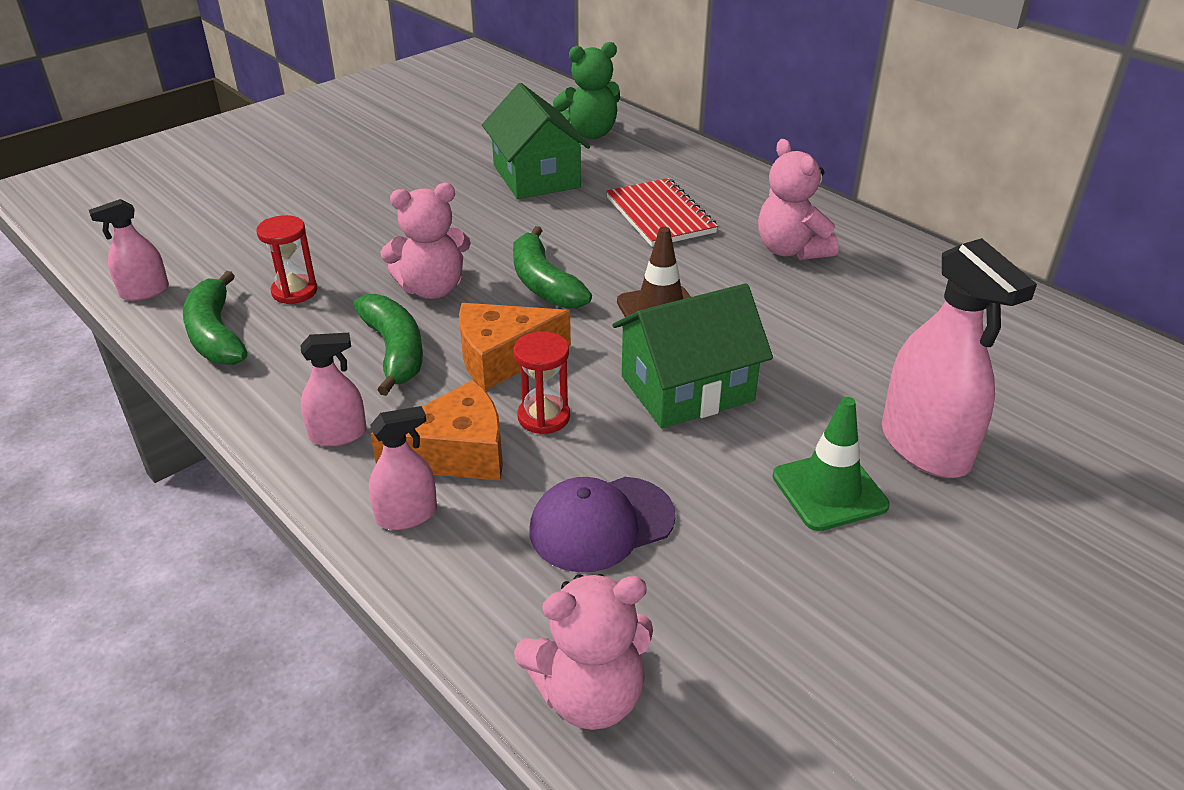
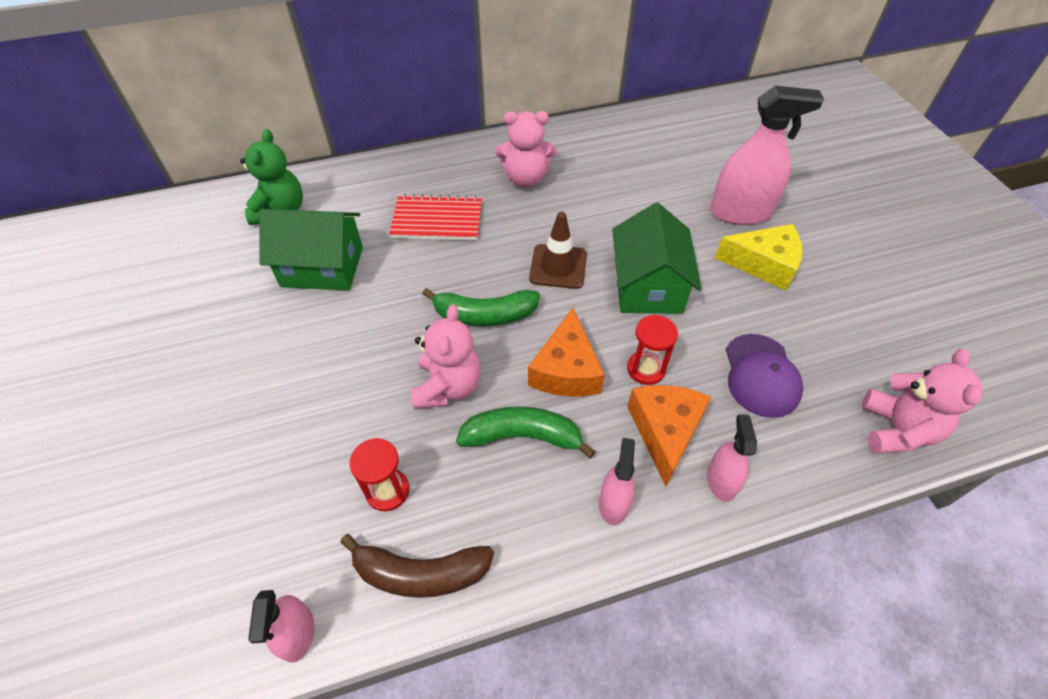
camera: 65 degrees left, 15 degrees up
(216, 334) = (420, 573): green banana -> brown banana
(829, 491) = (763, 264): green traffic cone -> yellow cheese

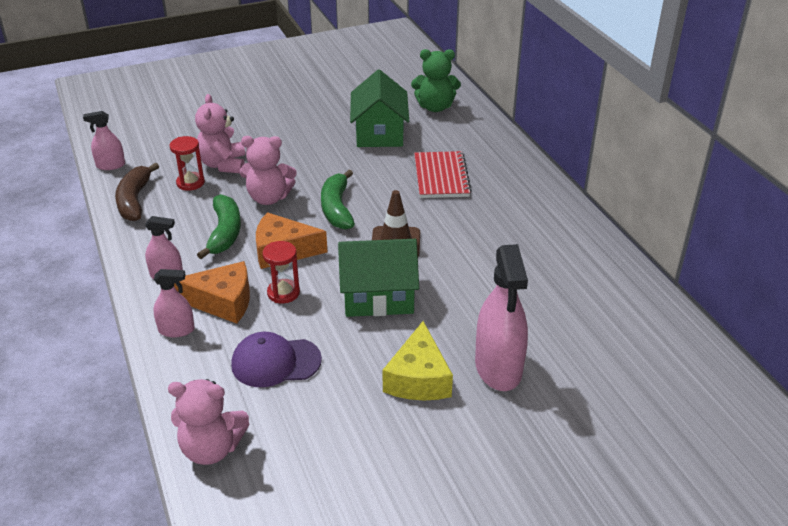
camera: 85 degrees right, 15 degrees down
(525, 178) = (511, 219): pink teddy bear -> pink teddy bear (223, 165)

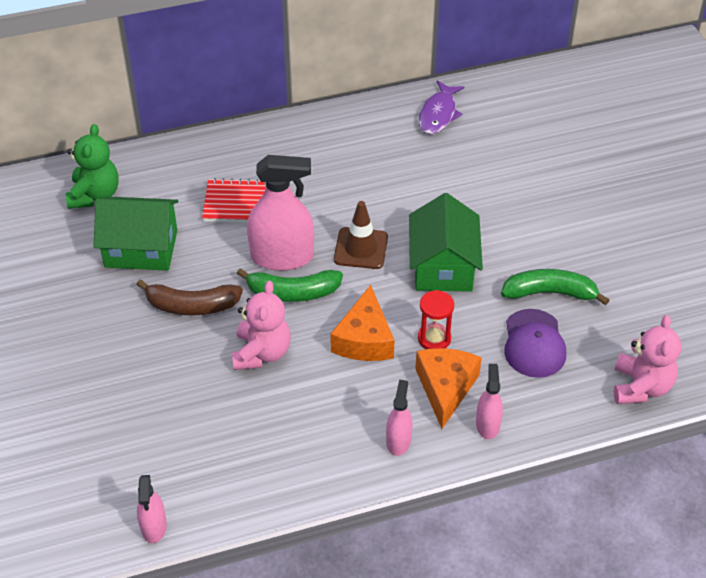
camera: 85 degrees left, 10 degrees up
(135, 200) = (244, 488): brown banana -> brown banana (191, 306)
(190, 183) = (215, 432): red hourglass -> none
(223, 165) = (179, 400): pink teddy bear -> none
(224, 233) = (325, 392): green banana -> green banana (550, 293)
(418, 378) = (553, 246): yellow cheese -> none
(498, 367) = (539, 195): pink spray bottle -> pink spray bottle (282, 257)
(608, 286) = (438, 114): none -> purple fish

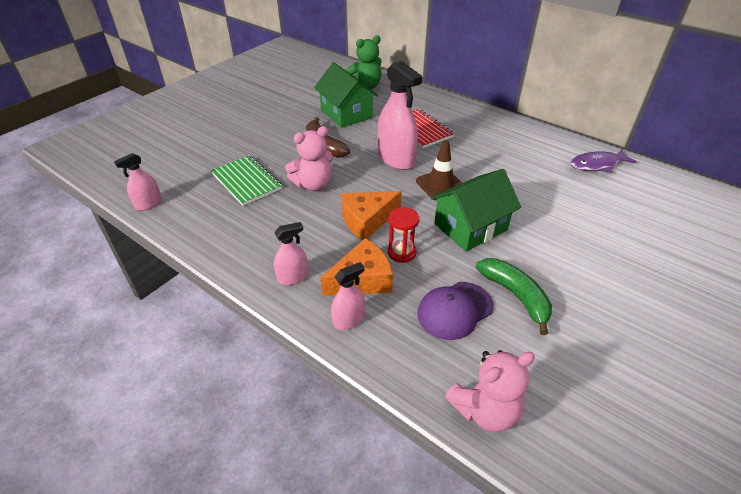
camera: 55 degrees right, 5 degrees down
(197, 412) = (246, 181): none -> green notebook
(292, 292) = (373, 175): green banana -> none

